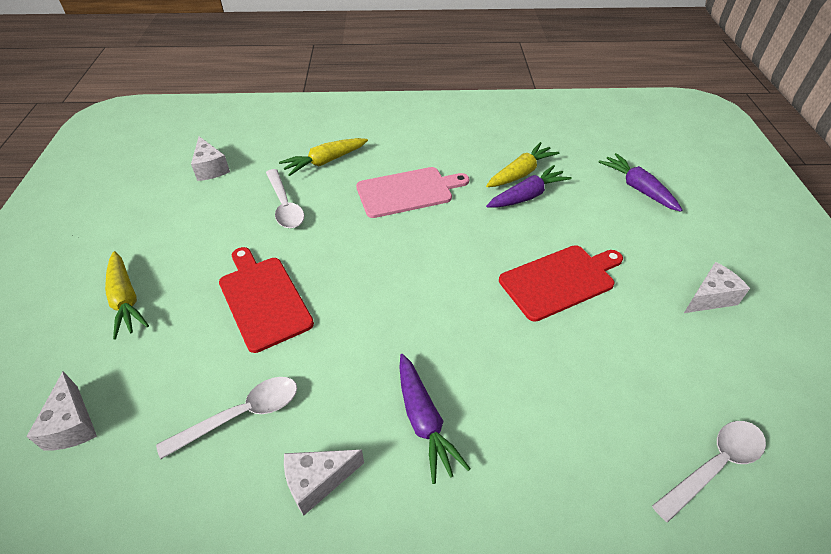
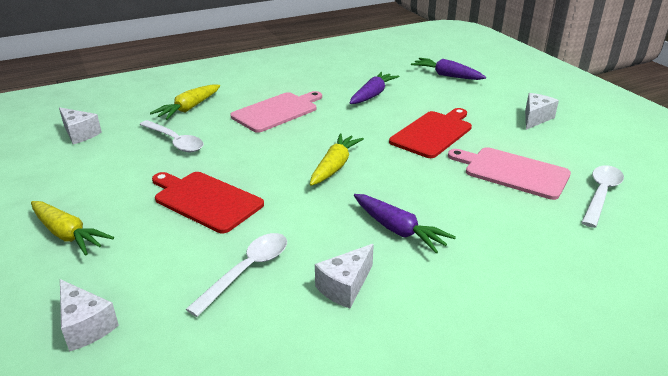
camera: 25 degrees left, 15 degrees down
(520, 173) = (357, 84): yellow carrot -> yellow carrot (334, 166)
(618, 380) = (512, 172): none -> pink cutting board

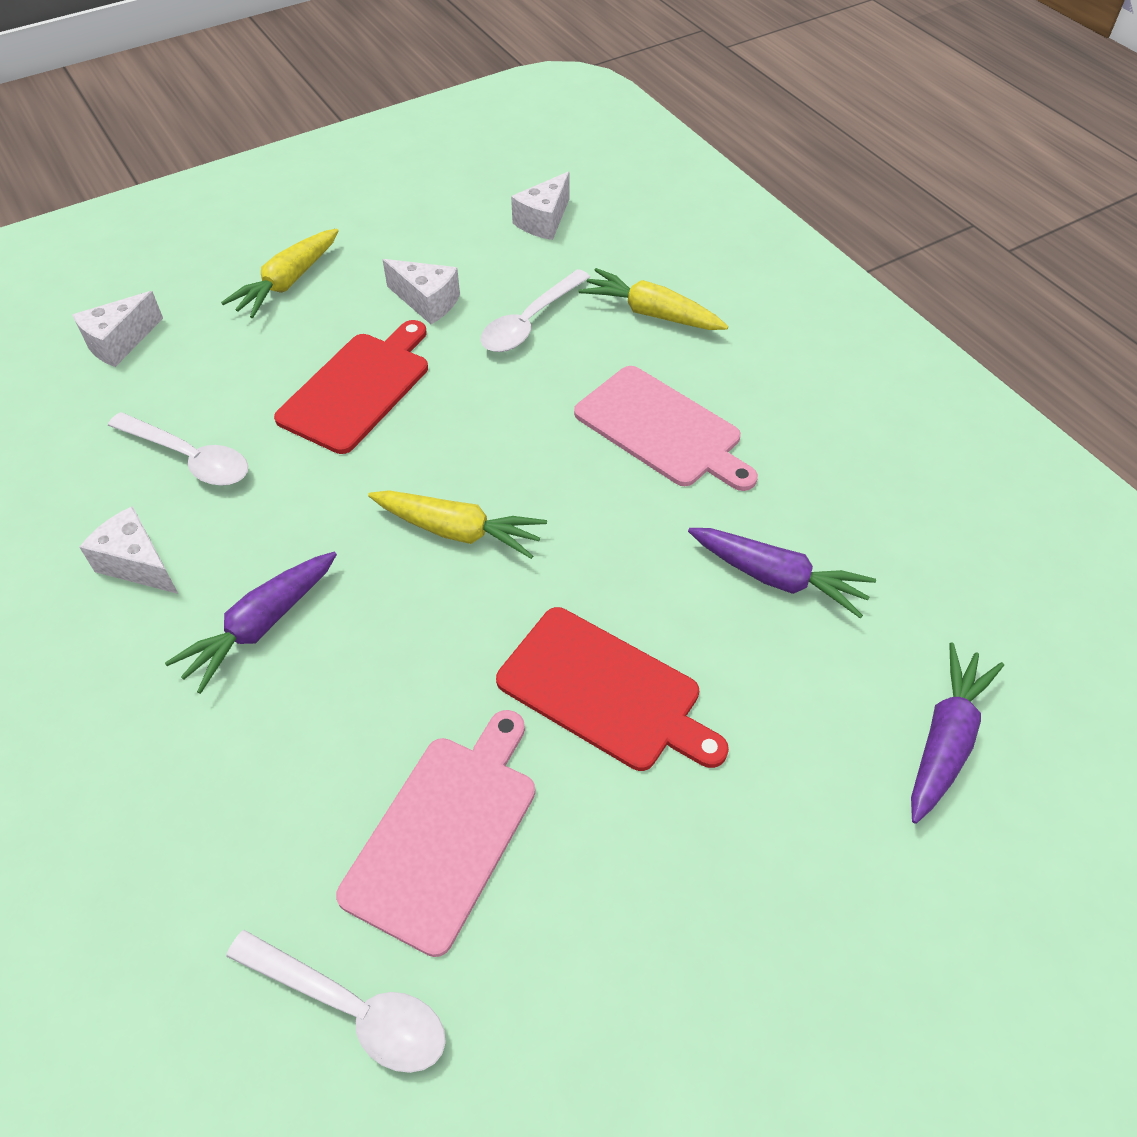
camera: 85 degrees right, 20 degrees up
(535, 118) = (718, 934): white cheese -> white cheese (427, 302)

